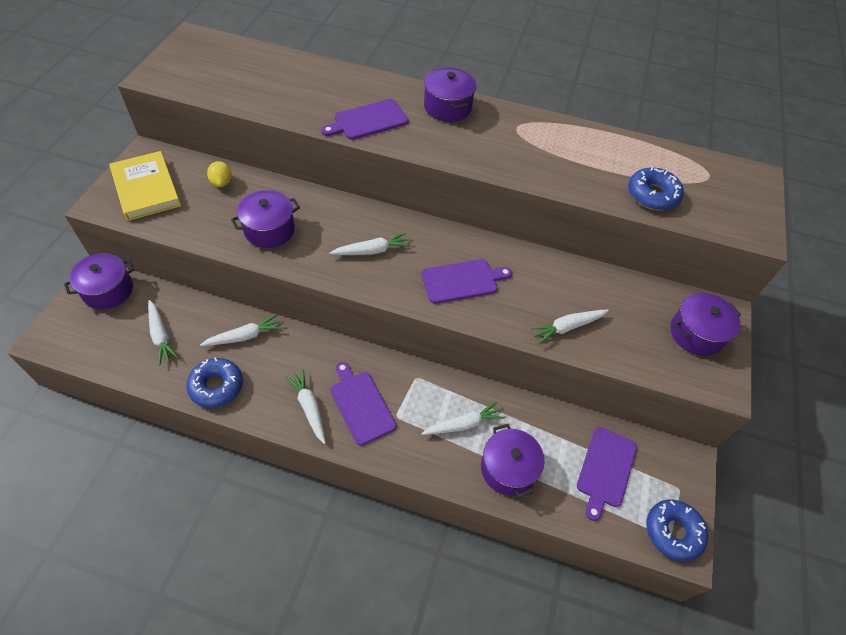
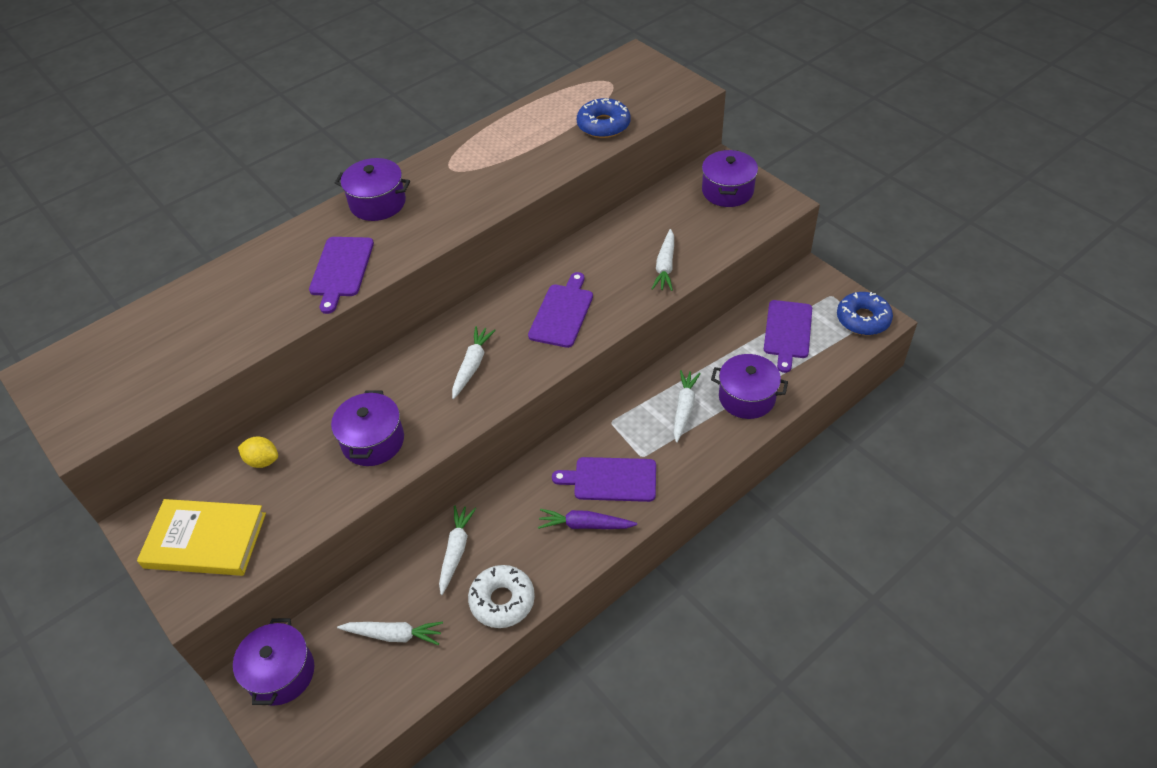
camera: 50 degrees left, 5 degrees down
(216, 386) = (502, 600): blue donut -> white donut
(309, 407) = (585, 525): white carrot -> purple carrot
(605, 469) = (787, 332): purple cutting board -> purple cutting board turned 45 degrees clockwise

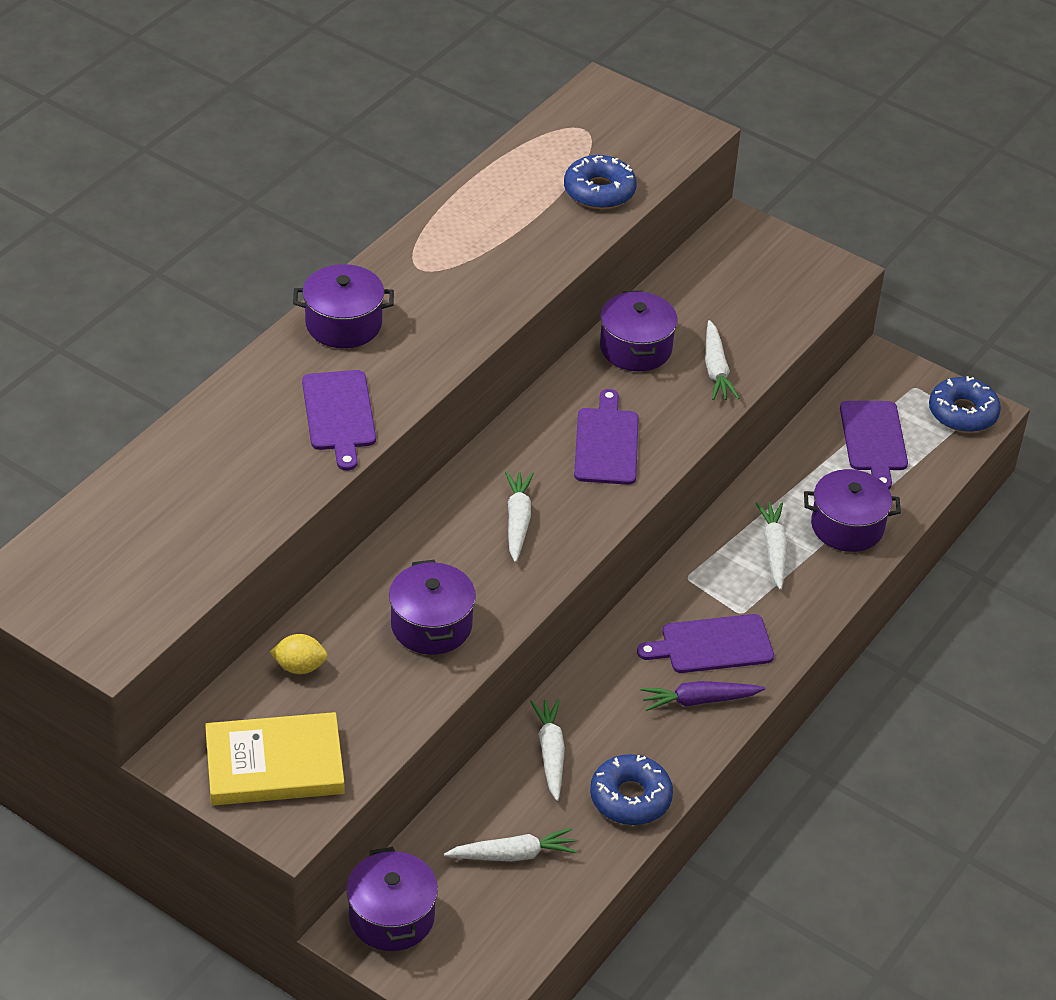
camera: 20 degrees left, 5 degrees down
(502, 600) = (630, 798): white donut -> blue donut
(727, 191) = (762, 262): purple pot -> purple pot (635, 348)

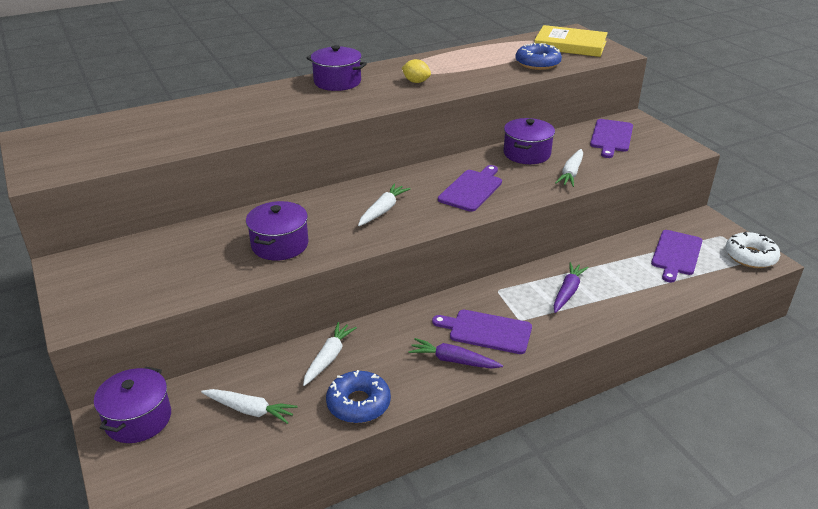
camera: 30 degrees right, 10 degrees down
(274, 764) = (111, 285): yellow book -> yellow book (570, 45)
(299, 667) = (182, 242): yellow lemon -> yellow lemon (416, 82)
(339, 414) = (292, 113): purple cutting board -> purple cutting board (611, 137)
(773, 549) = (567, 292): white carrot -> purple carrot
(847, 526) = (629, 294): purple pot -> none
(962, 413) = (750, 256): blue donut -> white donut

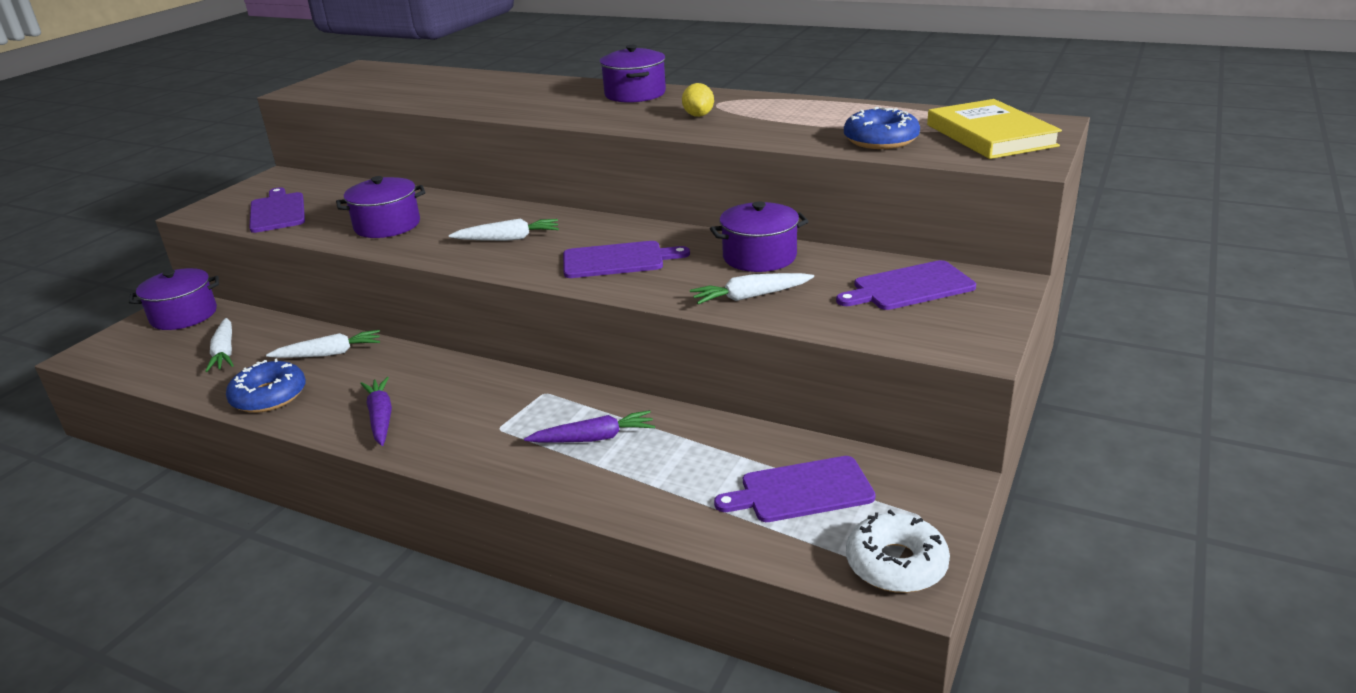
camera: 55 degrees right, 5 degrees down
(487, 331) = (454, 416): purple cutting board -> purple cutting board (277, 211)

